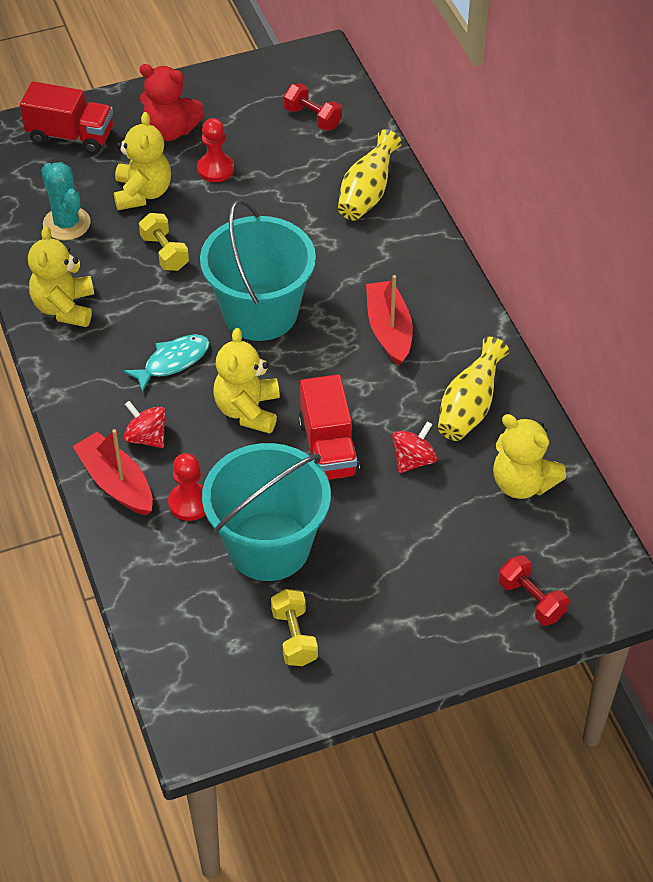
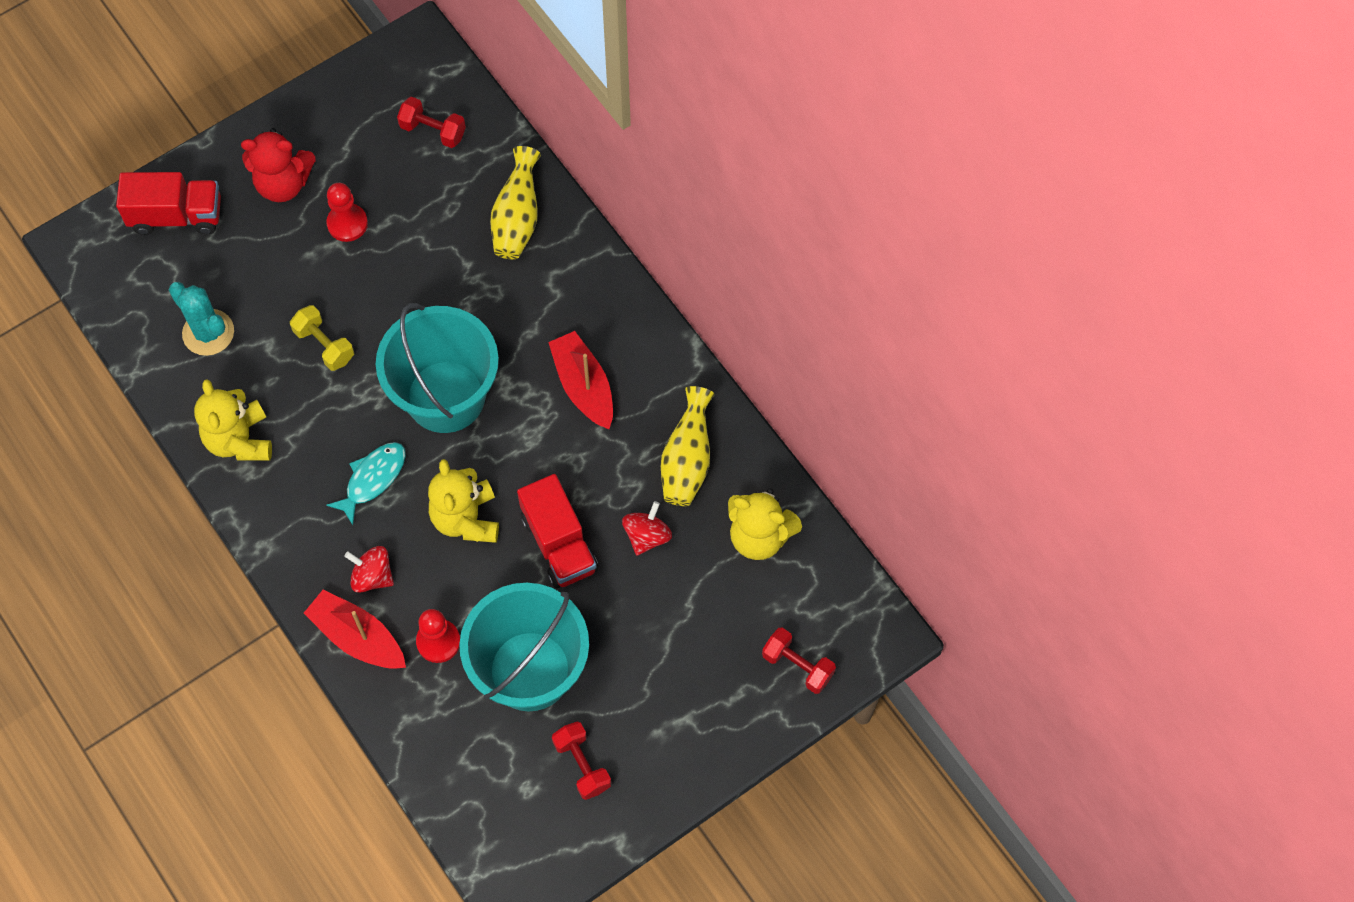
camera: 15 degrees left, 15 degrees up
(143, 193) = (278, 273): yellow teddy bear -> none
(294, 637) = (582, 765): yellow dumbbell -> red dumbbell

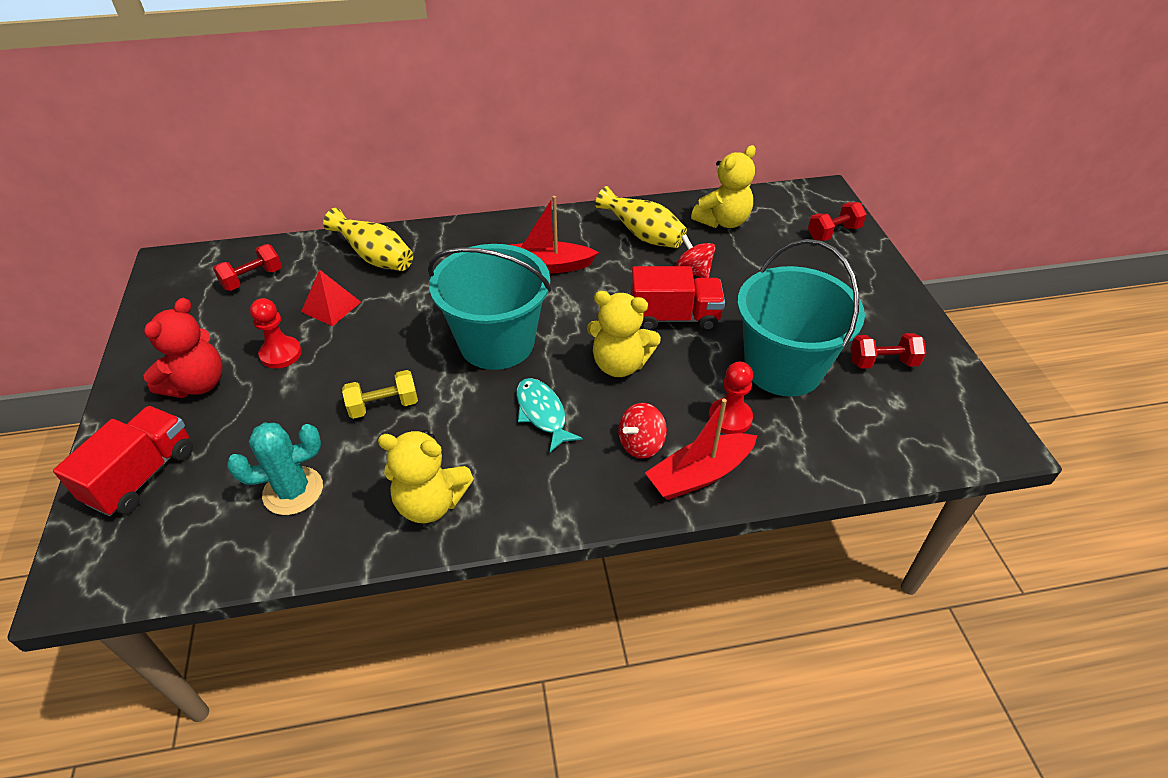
camera: 65 degrees left, 20 degrees down
(427, 224) = (331, 306): none -> red pyramid

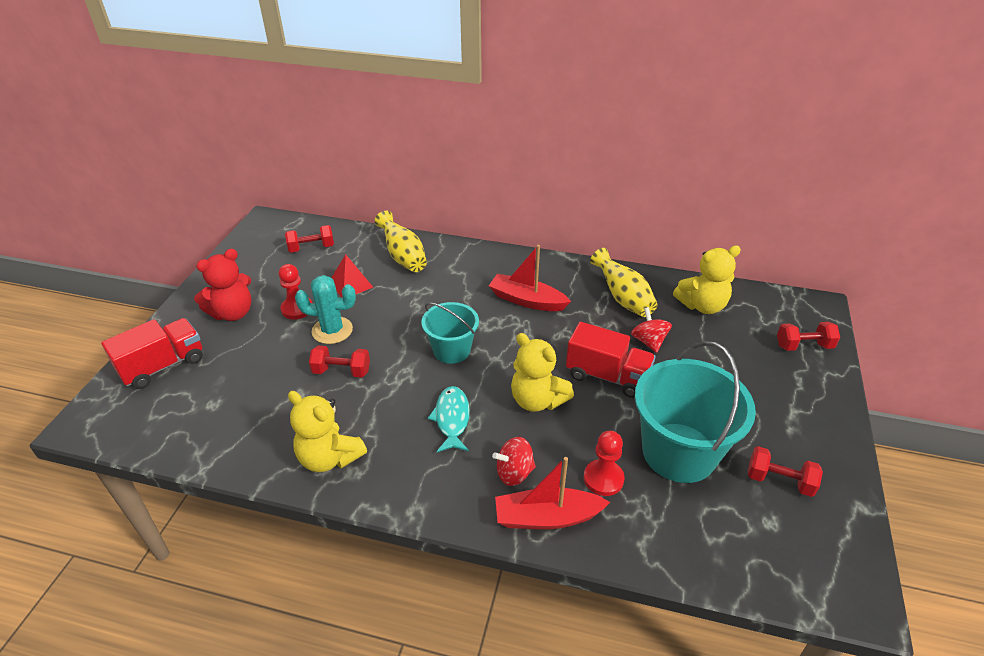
camera: 25 degrees right, 5 degrees down
(293, 491) = (245, 412): turquoise cactus -> turquoise cactus (332, 330)
(383, 406) = (341, 371): yellow dumbbell -> red dumbbell
(497, 343) = (451, 350): turquoise bucket -> turquoise bucket, size x0.59

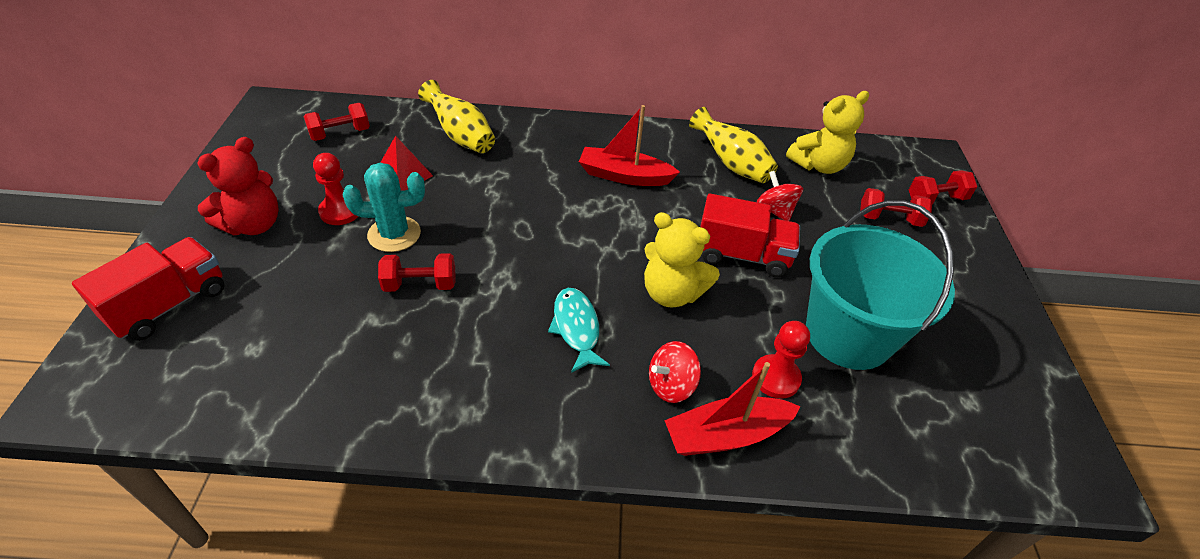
camera: 15 degrees left, 5 degrees up
(329, 457) = (433, 399): yellow teddy bear -> none
(451, 350) = (552, 244): turquoise bucket -> none
(779, 481) = (962, 353): red dumbbell -> red dumbbell (889, 219)

